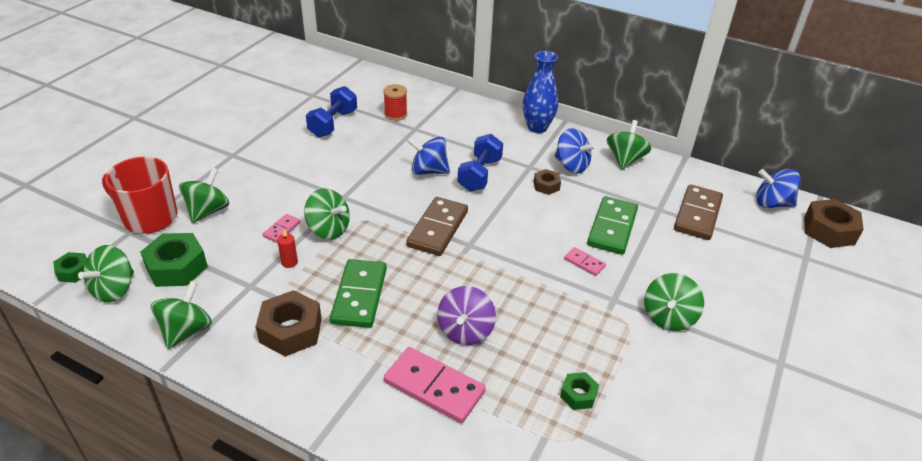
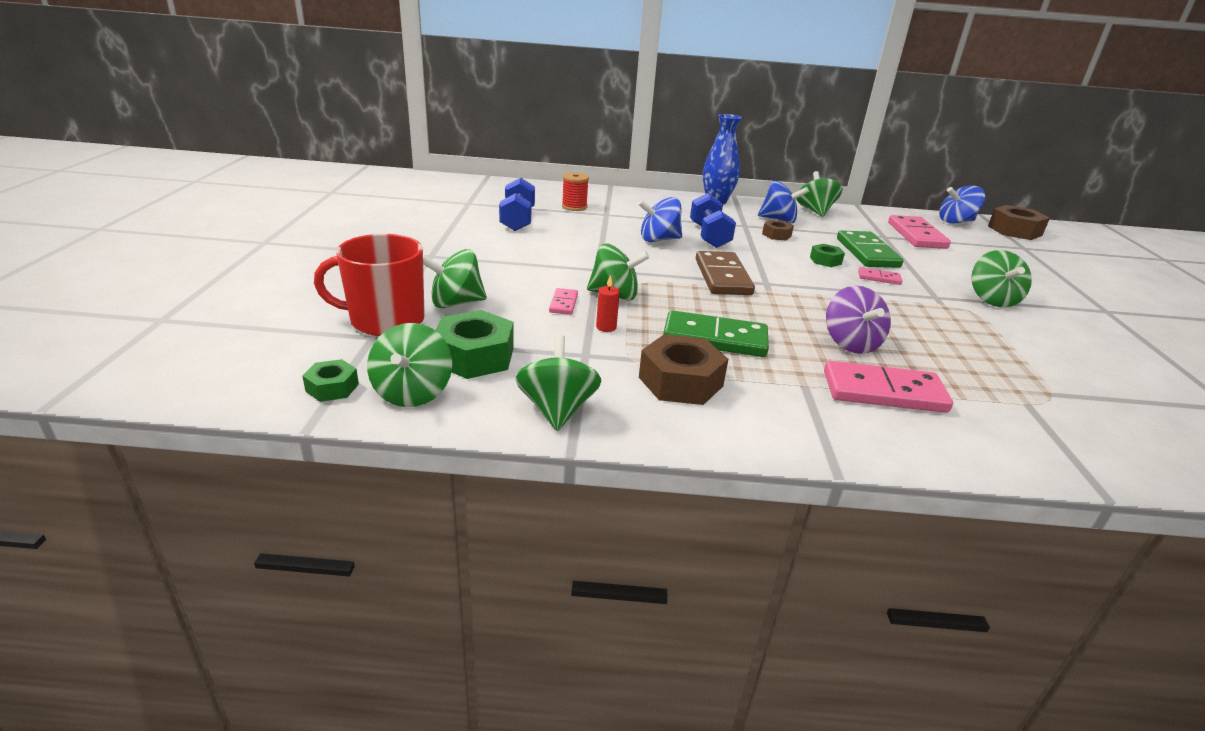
camera: 25 degrees left, 10 degrees down
(208, 211) = (456, 303): green spinning top -> green spinning top turned 105 degrees counterclockwise
(359, 295) = (714, 339): green domino -> green domino turned 60 degrees counterclockwise
(578, 395) = (1007, 366): green nut -> green nut (825, 260)
(698, 215) = (916, 235): brown domino -> pink domino

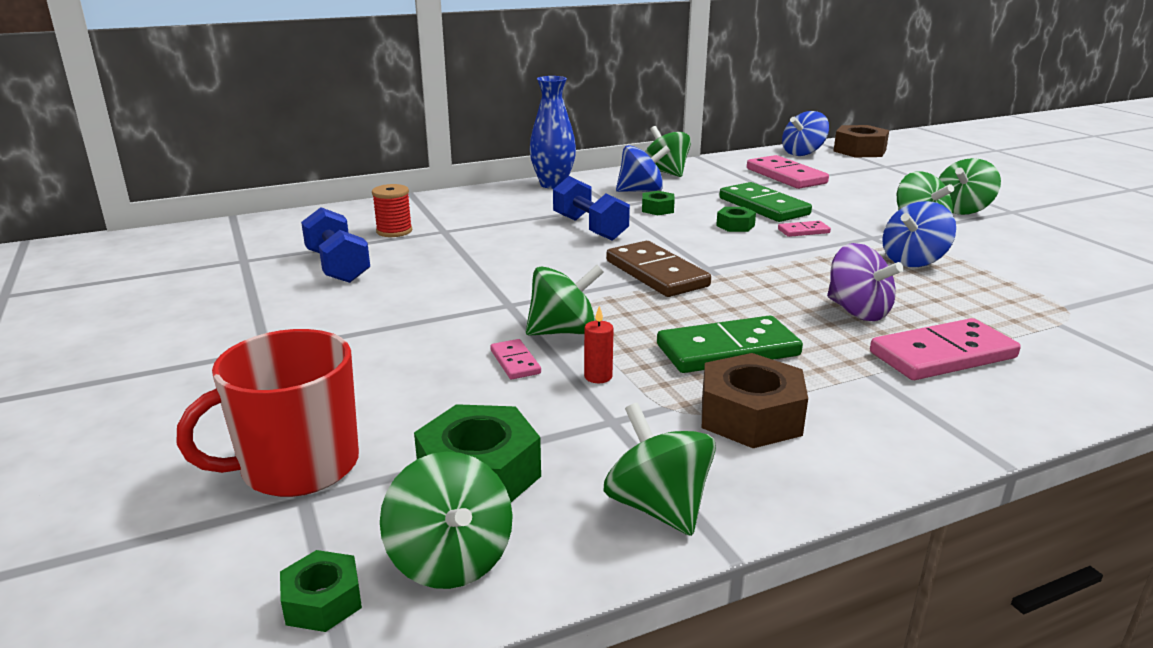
camera: 25 degrees left, 5 degrees down
(456, 303) = (373, 406): green spinning top -> green spinning top (962, 210)
(658, 239) = (539, 247): blue spinning top -> blue spinning top (913, 261)
(776, 235) = (657, 209): brown nut -> green nut

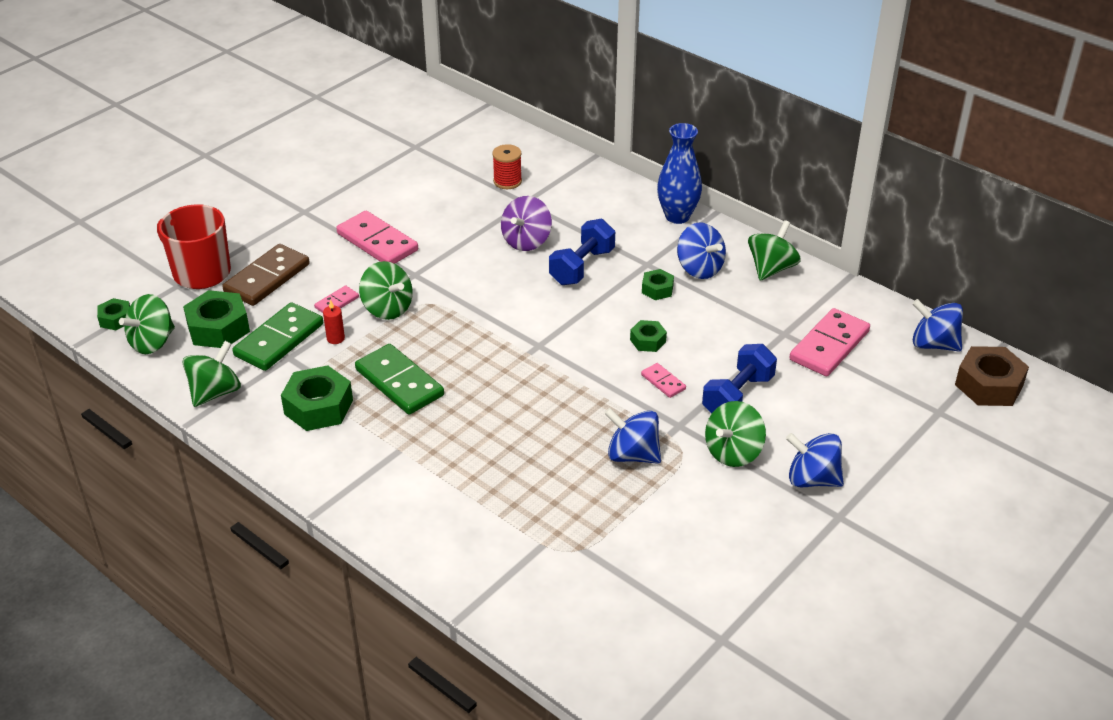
camera: 65 degrees right, 15 degrees up
(338, 266) = (429, 185): blue dumbbell -> blue dumbbell (738, 396)
(656, 273) = (509, 323): brown domino -> brown domino (267, 278)
(750, 416) = (318, 407): brown nut -> green nut
(763, 206) = (715, 348): green domino -> green domino (279, 340)
(857, 312) = (500, 433): purple spinning top -> purple spinning top (526, 241)
(942, 355) = (447, 482): pink domino -> pink domino (377, 242)
(962, 210) = (812, 479): green spinning top -> blue spinning top

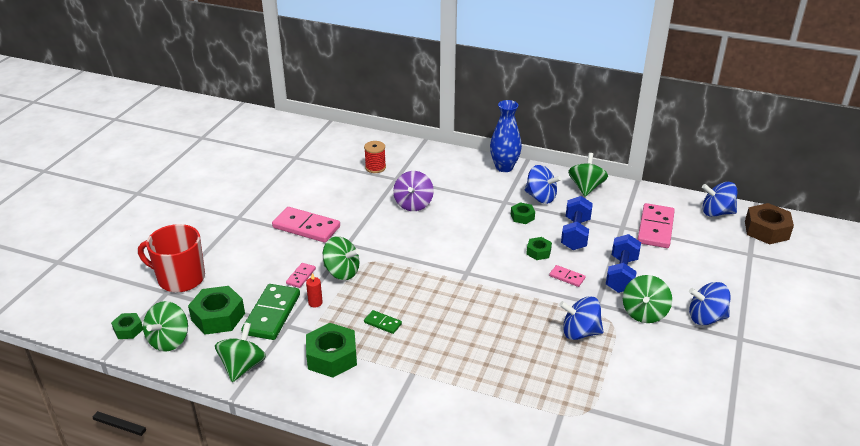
camera: 20 degrees left, 5 degrees down
(267, 278) = (236, 271): brown domino -> none
(399, 382) = (382, 323): green domino -> green domino, size x0.49
(582, 267) = (462, 213): blue dumbbell -> blue dumbbell (575, 234)

